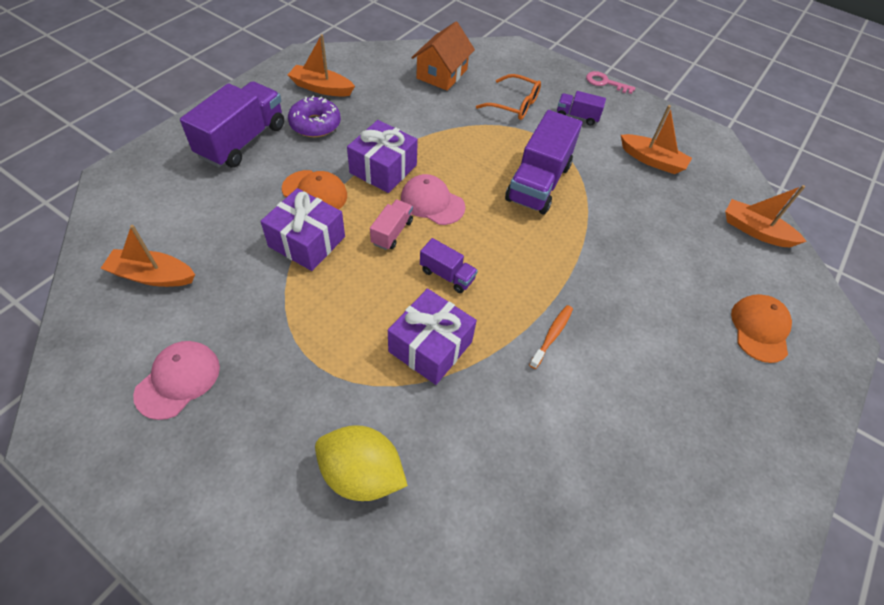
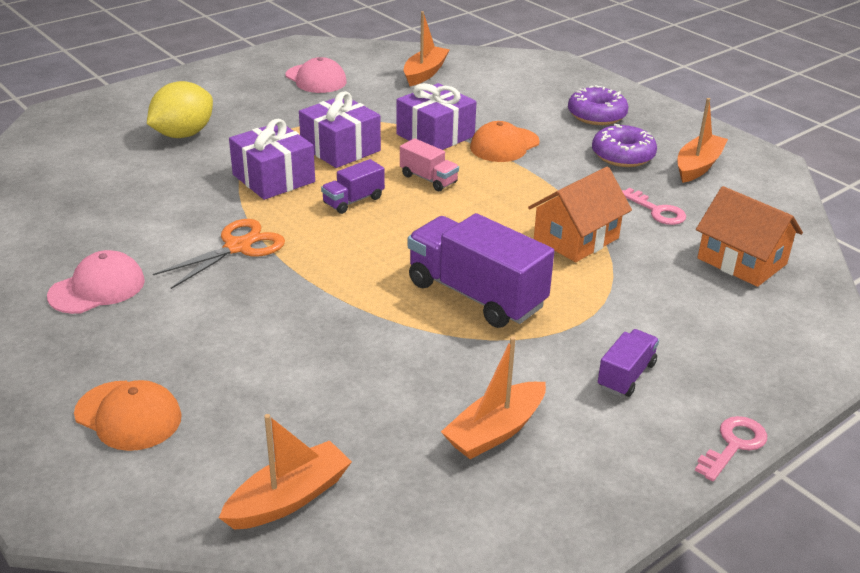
camera: 110 degrees right, 20 degrees down
(242, 141) = (596, 115): purple truck -> purple donut
(383, 169) = (532, 187): purple gift -> purple gift (340, 148)
(394, 107) = (657, 211): none -> pink key
(432, 202) = (465, 209): pink cap -> pink cap (97, 288)
(447, 142) = (576, 238): none -> orange house
(514, 105) = (660, 314): orange glasses -> none
(552, 335) = (238, 247): orange toothbrush -> orange scissors

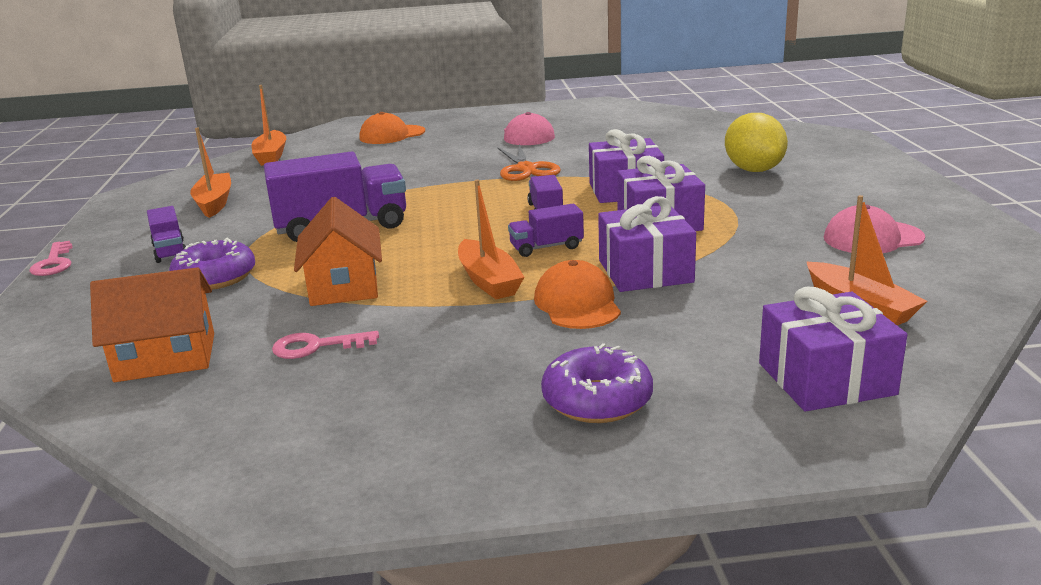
camera: 125 degrees right, 10 degrees down
(428, 179) = (546, 247): pink truck -> purple truck
(512, 72) = (826, 379): none -> purple gift
(622, 155) = (458, 374): purple donut -> purple donut (215, 277)
(698, 166) = (357, 424): orange boat -> orange boat (488, 281)

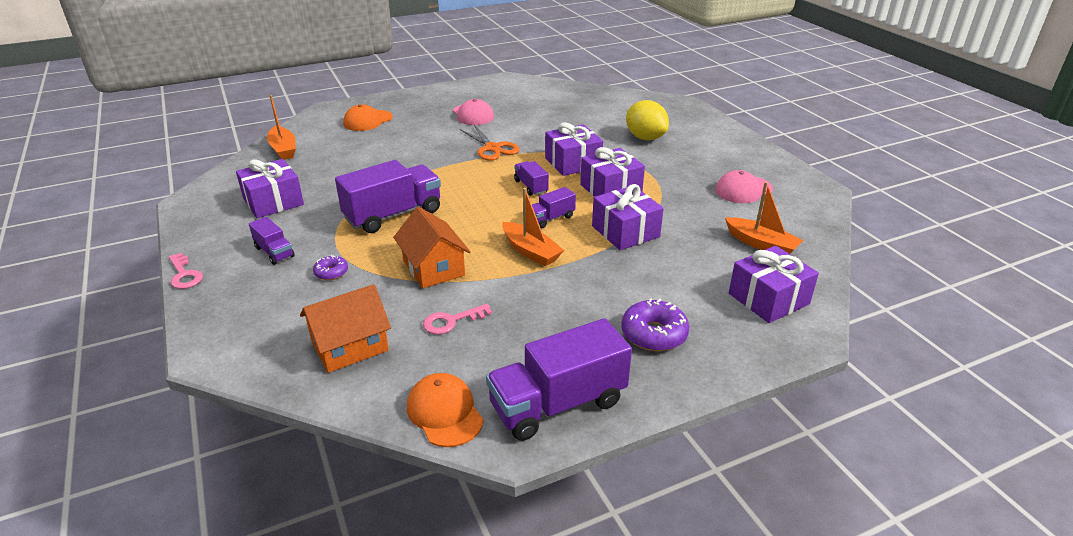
camera: 20 degrees left, 10 degrees up
(214, 203) = (273, 202): orange boat -> purple gift
(215, 277) = (331, 272): purple donut -> purple donut, size x0.57
(380, 467) = (558, 404): none -> purple truck
(577, 304) = (599, 263): orange cap -> orange cap (445, 412)

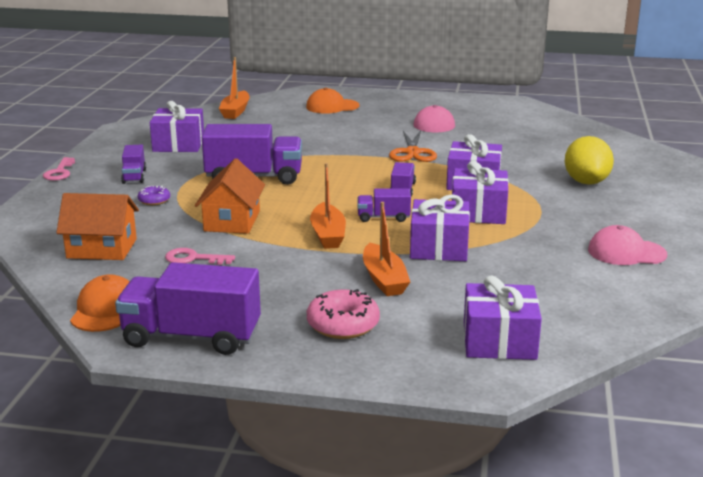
camera: 35 degrees right, 10 degrees down
(654, 334) = (343, 324): purple donut -> pink donut
(761, 244) = (567, 299): orange boat -> orange boat (384, 279)

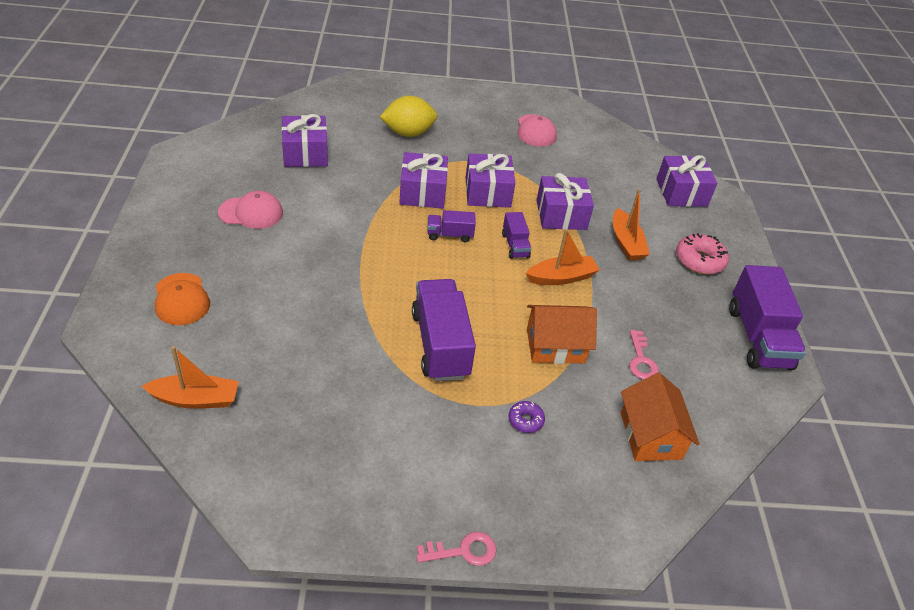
camera: 105 degrees left, 20 degrees up
(106, 309) = (751, 400): orange cap -> none
(134, 176) = (459, 459): purple truck -> none
(178, 144) = (340, 438): purple gift -> purple gift (305, 153)
(384, 279) = (626, 243): orange boat -> orange boat turned 105 degrees clockwise
(412, 152) = (348, 229): orange scissors -> none

